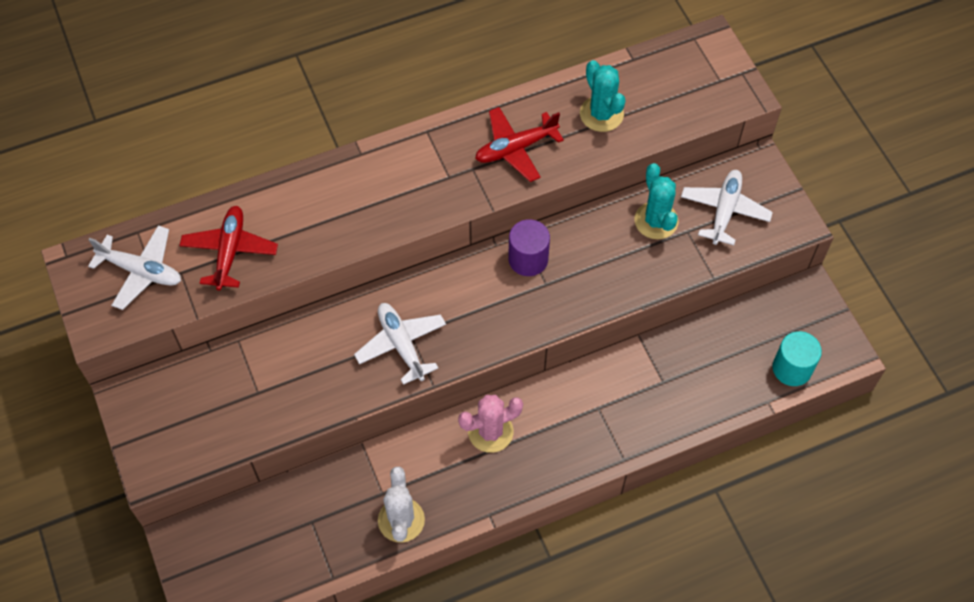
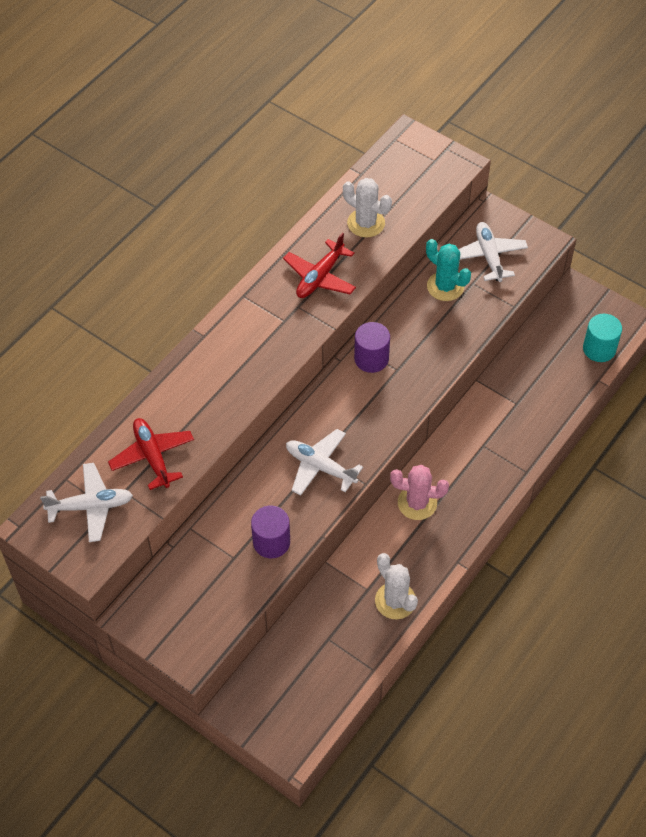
camera: 30 degrees left, 5 degrees down
(303, 396) = (271, 542): none -> purple cylinder
(490, 432) = (417, 503): pink cactus -> pink cactus turned 60 degrees clockwise
(601, 114) = (366, 223): turquoise cactus -> white cactus

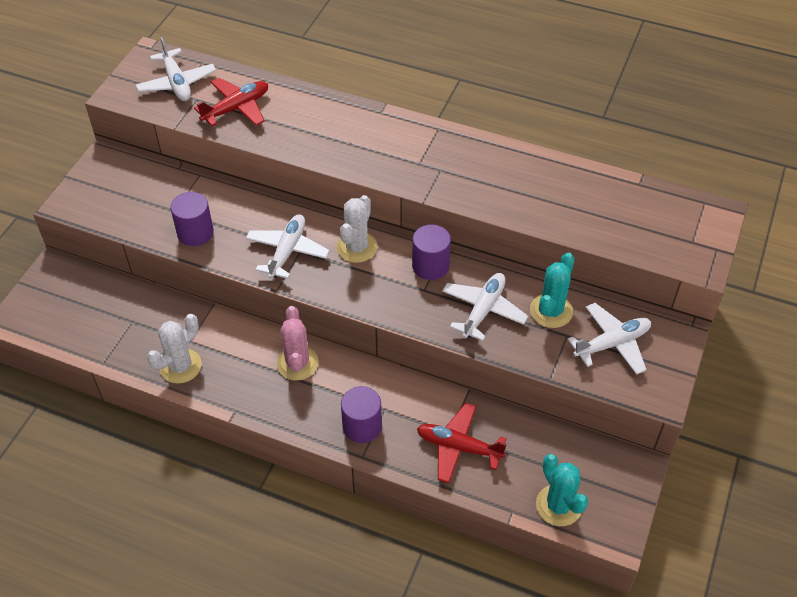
camera: 75 degrees right, 5 degrees down
(320, 277) = (485, 178): red plane -> red plane (458, 447)
(366, 223) = (572, 200): white cactus -> white cactus (357, 247)
(432, 332) = (483, 310): none -> white plane
(496, 466) = (362, 426): none -> purple cylinder
(599, 349) = (558, 505): turquoise cylinder -> turquoise cactus

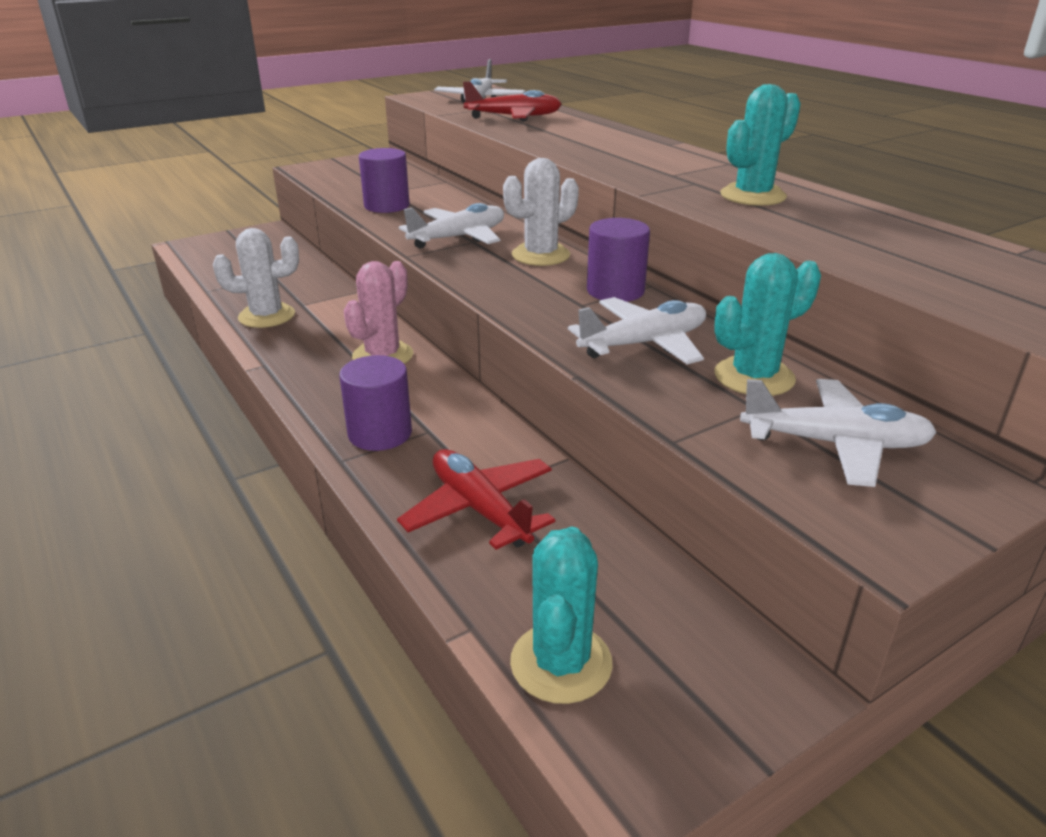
camera: 35 degrees right, 20 degrees down
(483, 174) = (752, 196): none -> turquoise cactus

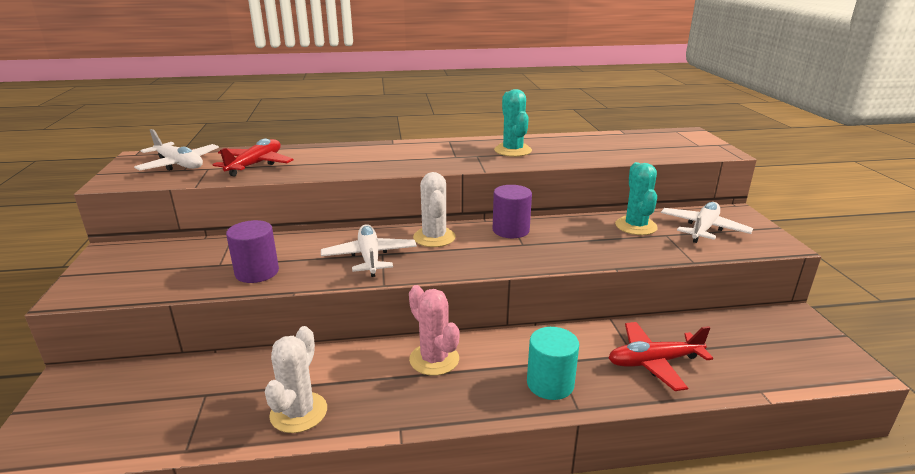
camera: 65 degrees left, 5 degrees down
(380, 433) = (550, 384): purple cylinder -> turquoise cylinder
(561, 663) = (787, 368): turquoise cactus -> none
(644, 344) = (586, 241): white plane -> none

